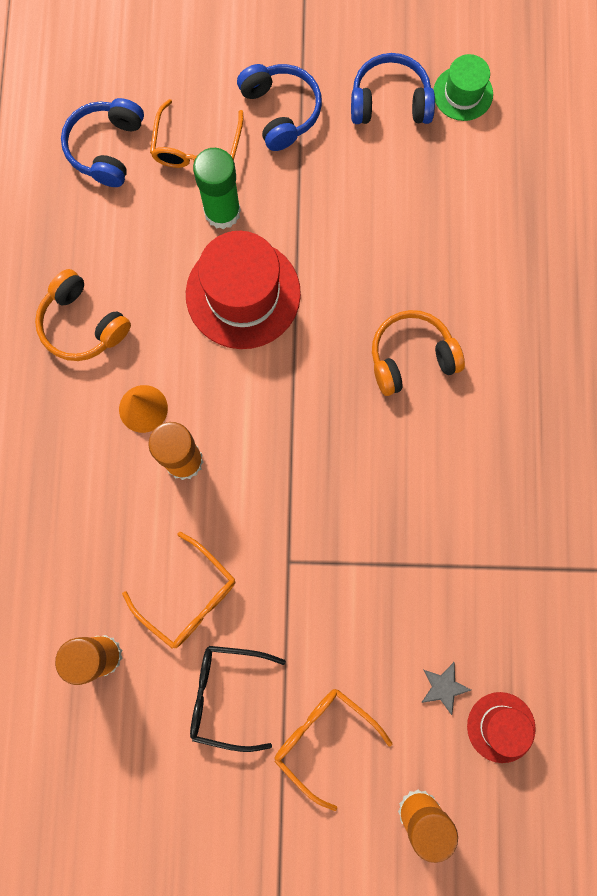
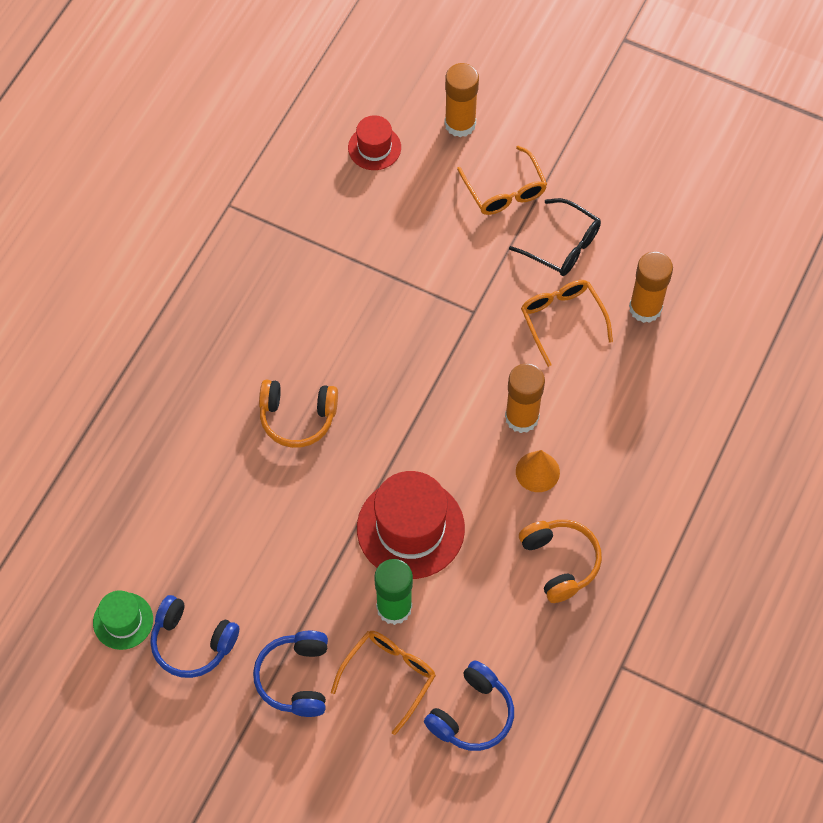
camera: 155 degrees left, 15 degrees down
(444, 687) = (401, 186): grey star -> none

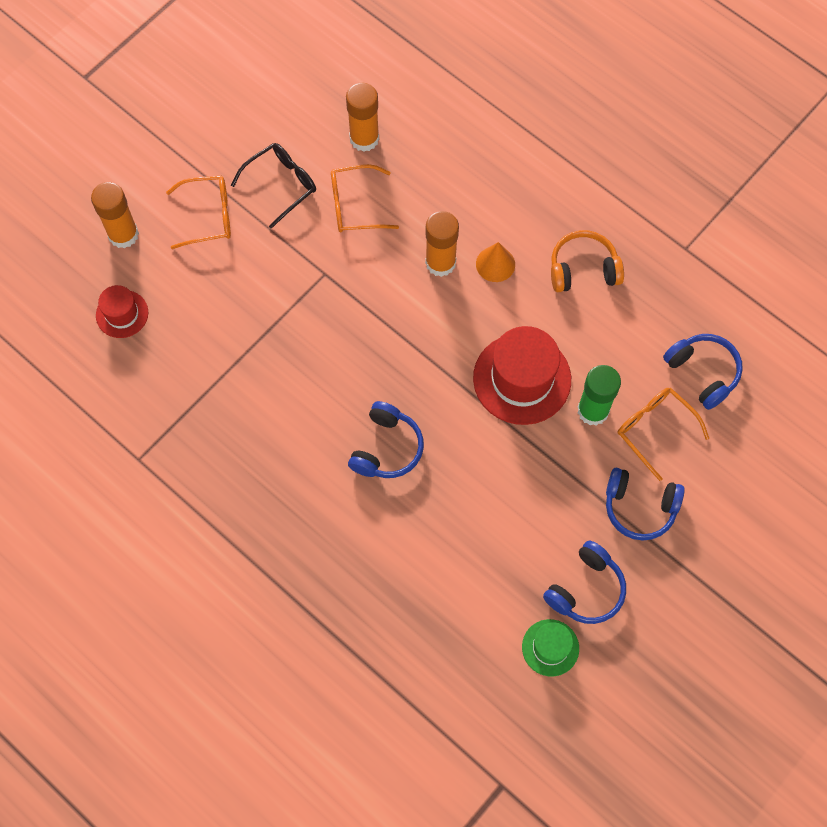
camera: 75 degrees left, 5 degrees up
(297, 417) = (387, 448): orange headphones -> blue headphones

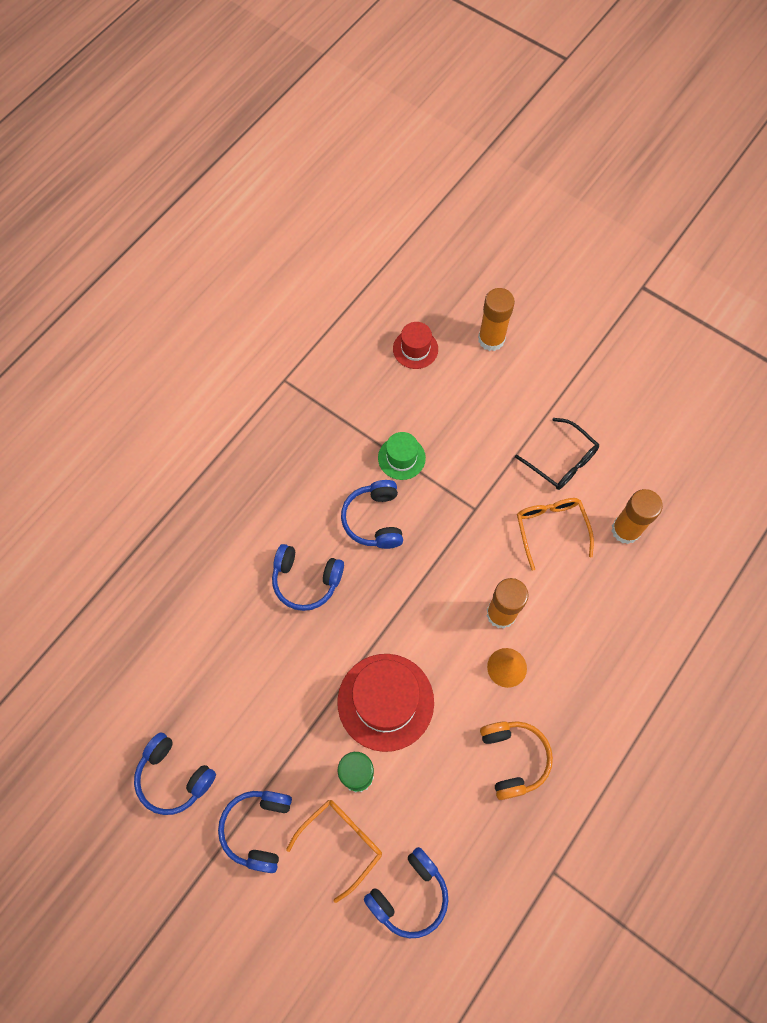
camera: 85 degrees right, 0 degrees up
(208, 216) = (519, 404): orange glasses -> none
(325, 374) = (374, 520): none -> blue headphones
(550, 647) = (118, 745): green hat -> green hat (401, 458)

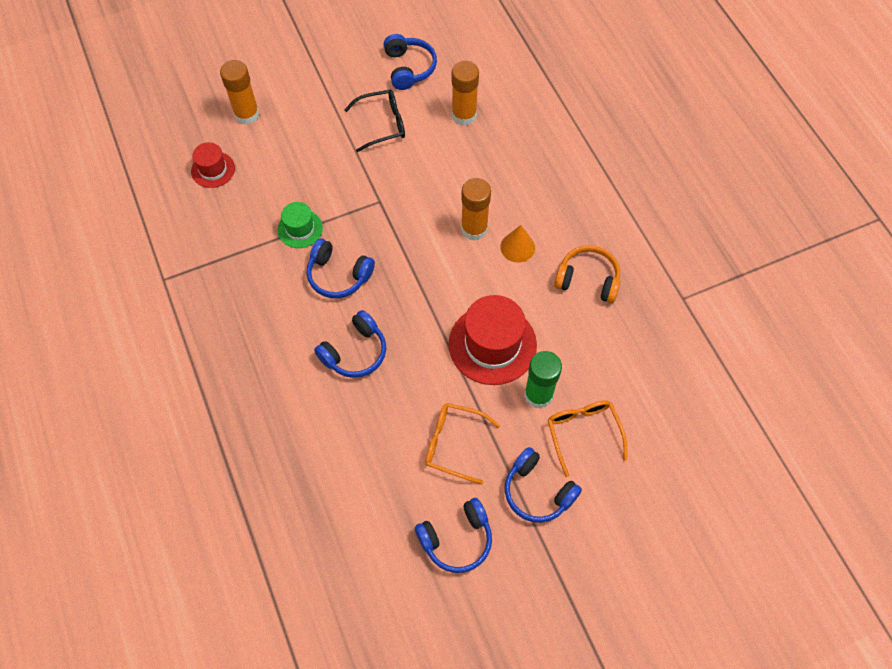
camera: 60 degrees left, 5 degrees down
(409, 895) = (648, 404): blue headphones -> blue headphones (409, 68)
(551, 528) = (430, 160): orange glasses -> orange glasses (453, 444)

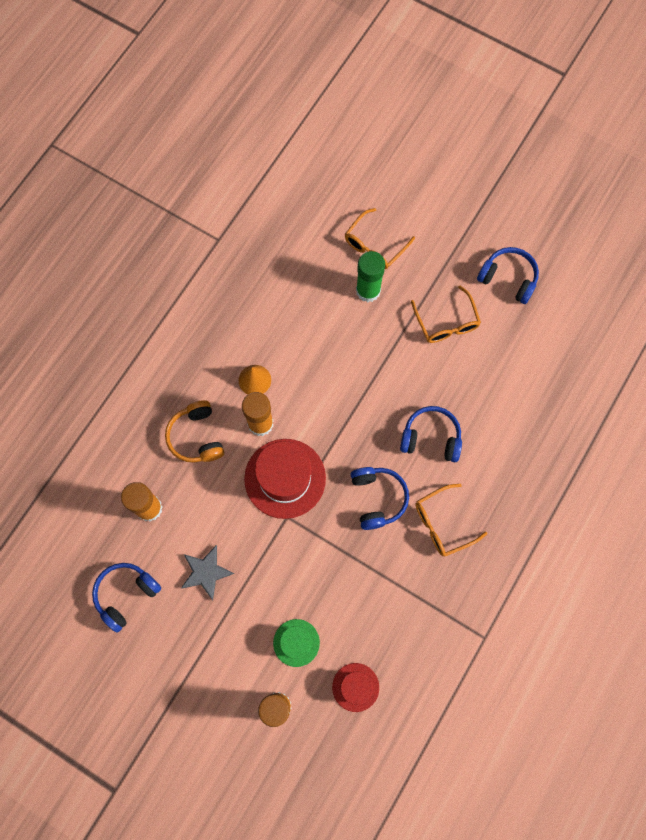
camera: 125 degrees left, 10 degrees up
(275, 310) = (442, 523): none -> orange glasses
(300, 229) = (358, 562): green hat -> green hat (296, 642)
(382, 124) = (206, 572): black glasses -> grey star
(492, 344) = (352, 345): red hat -> red hat (285, 478)
(537, 491) = (438, 250): blue headphones -> none
(587, 280) = (248, 312): orange headphones -> orange headphones (196, 437)

